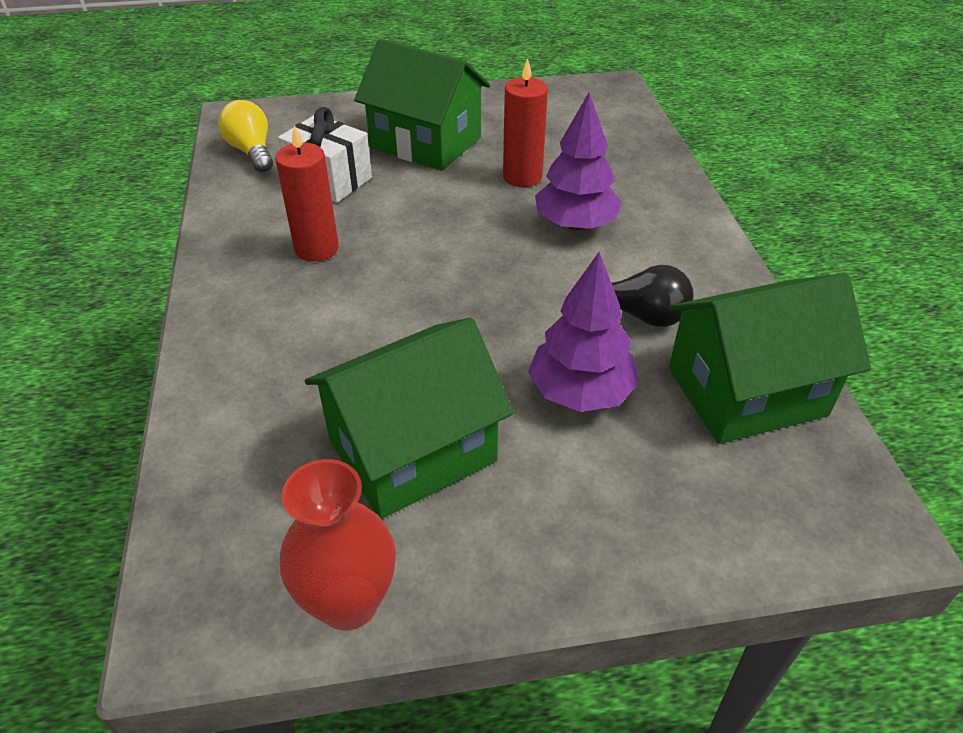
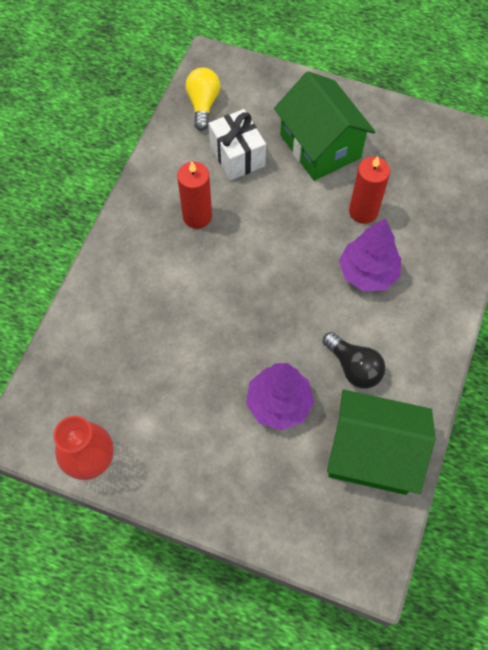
camera: 30 degrees right, 20 degrees up
(412, 451) = (168, 393): green house -> none

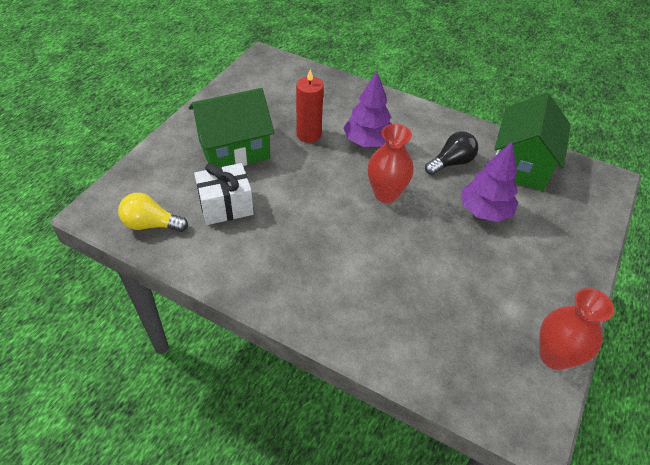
camera: 85 degrees left, 15 degrees down
(197, 216) = (289, 244): red candle -> none
(285, 298) = (386, 194): none -> red vase

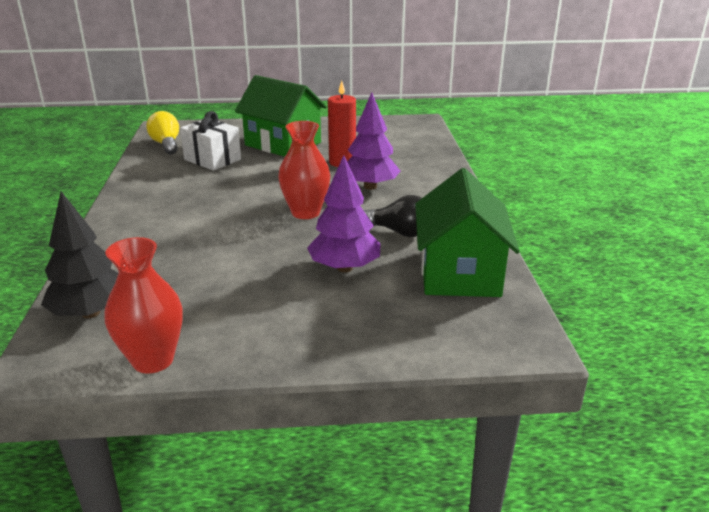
camera: 60 degrees right, 20 degrees down
(470, 377) = (91, 313): none -> black tree
(521, 164) = (459, 272): green house -> green house turned 75 degrees counterclockwise

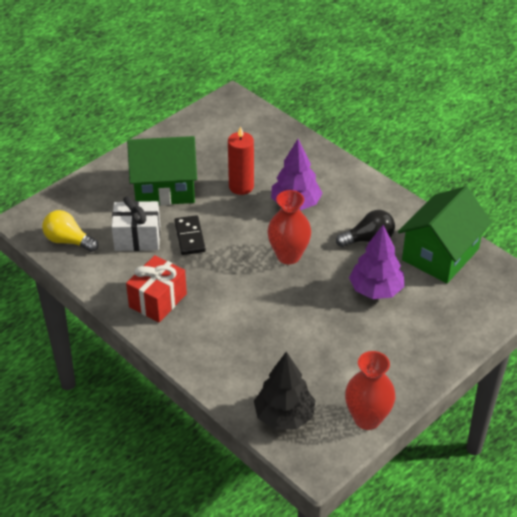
camera: 40 degrees left, 15 degrees up
(156, 195) = (158, 300): none -> red gift
(249, 173) = (190, 237): none -> black domino
(459, 272) = (440, 254): green house -> green house turned 75 degrees clockwise

